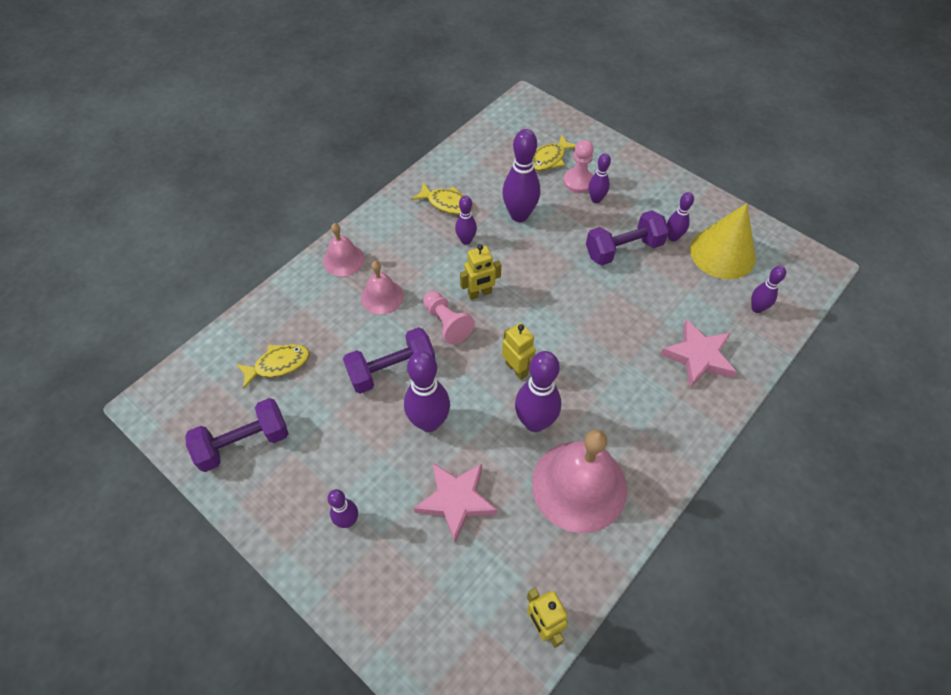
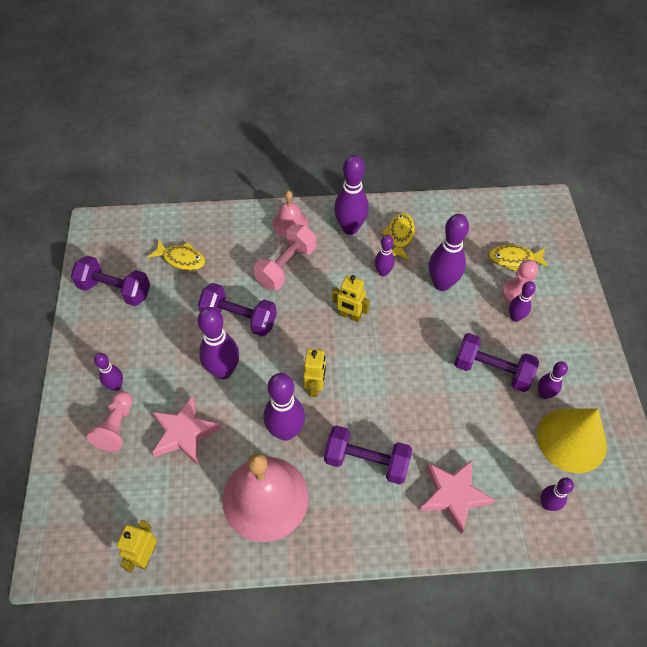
camera: 45 degrees right, 0 degrees up
(382, 296) = (286, 266): pink bell -> pink dumbbell
(400, 226) = (350, 228): none -> purple bowling pin
(446, 203) = (399, 236): yellow fish -> yellow fish turned 150 degrees counterclockwise
(447, 323) = (306, 317): pink pawn -> pink pawn (116, 427)
(617, 388) = (366, 461): none -> purple dumbbell

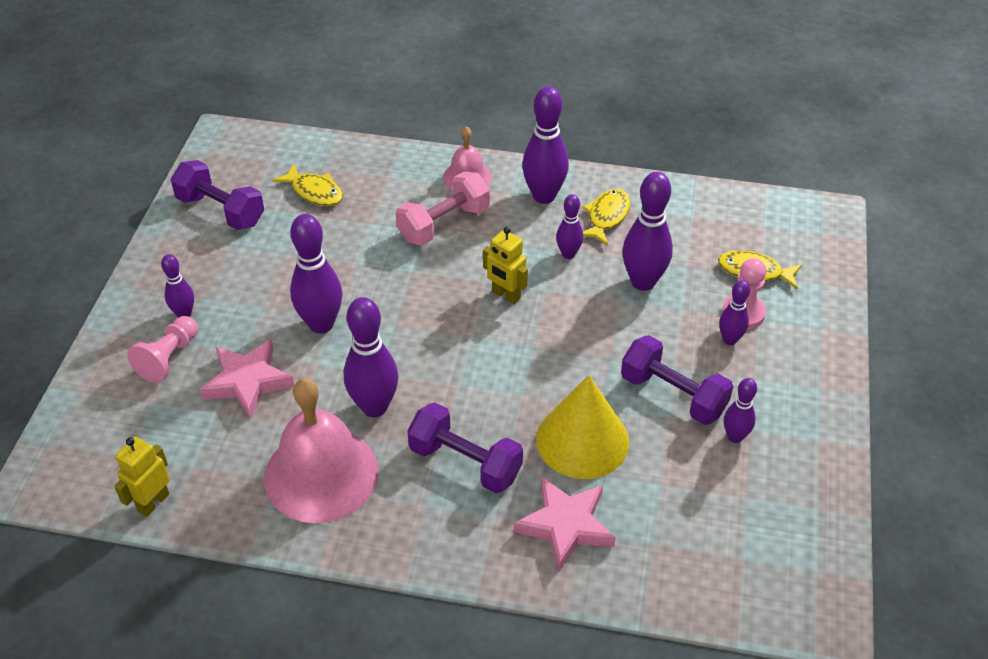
camera: 15 degrees right, 10 degrees down
(239, 318) = (362, 270): purple dumbbell -> none
(315, 387) = (430, 365): yellow robot -> none
(547, 504) = (689, 564): purple bowling pin -> none
(571, 440) = (753, 498): yellow cone -> yellow cone (582, 440)

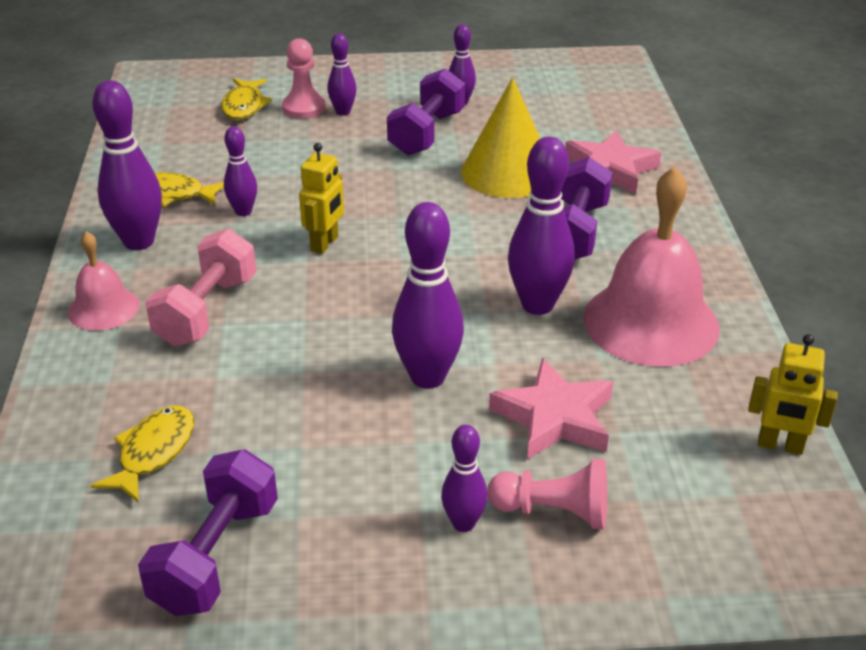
camera: 105 degrees left, 10 degrees down
(444, 224) = (207, 311): pink dumbbell -> pink dumbbell turned 75 degrees clockwise
(643, 282) = (276, 162): purple bowling pin -> none

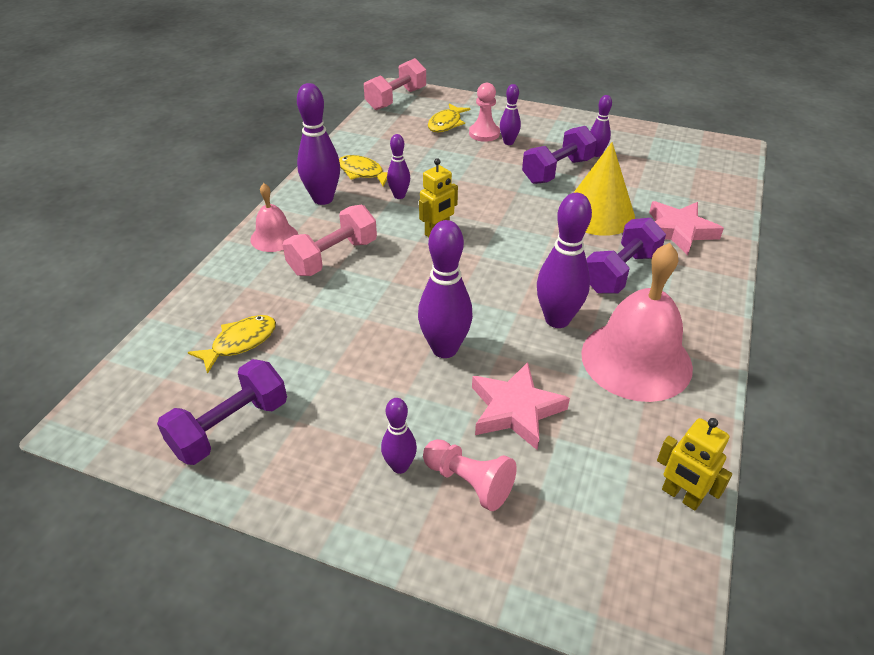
camera: 25 degrees right, 5 degrees up
(151, 88) = (396, 99): none -> pink dumbbell

